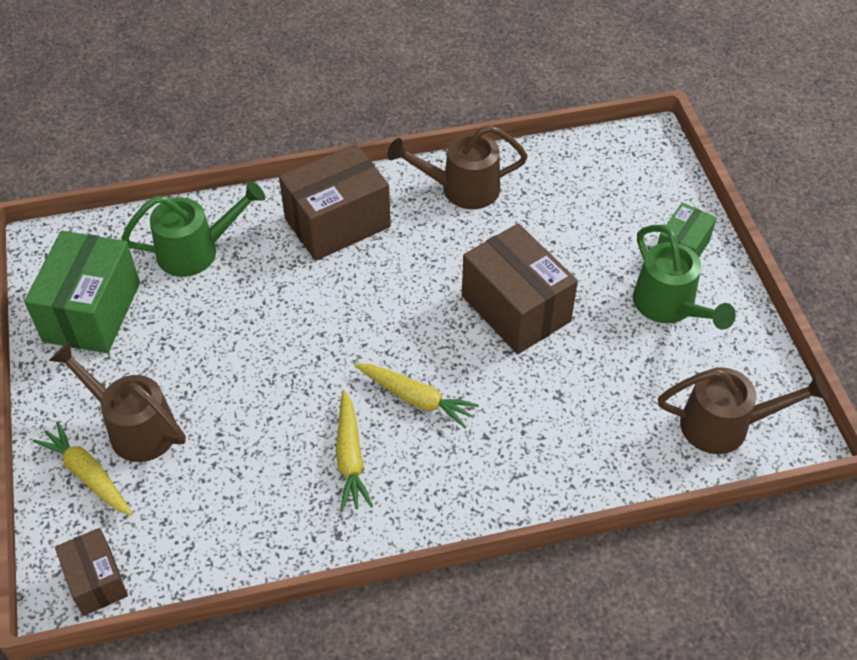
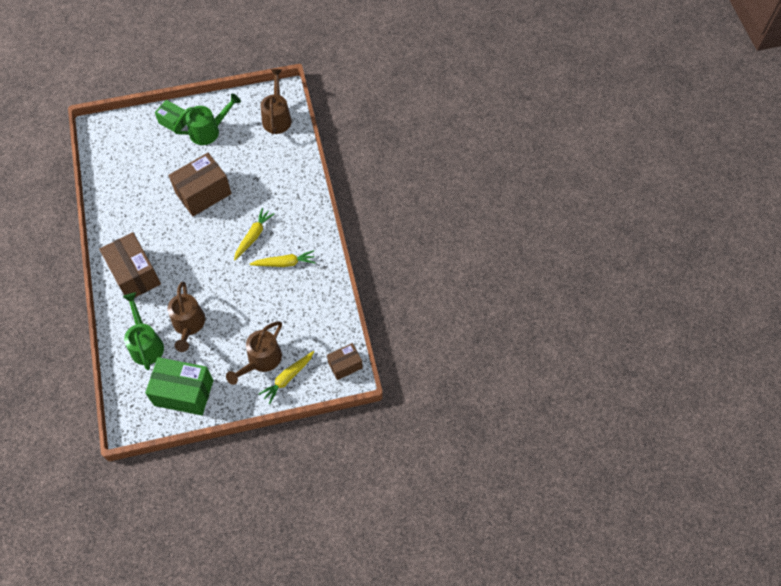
camera: 90 degrees left, 10 degrees up
(461, 189) = (118, 215): brown watering can -> brown watering can (188, 325)

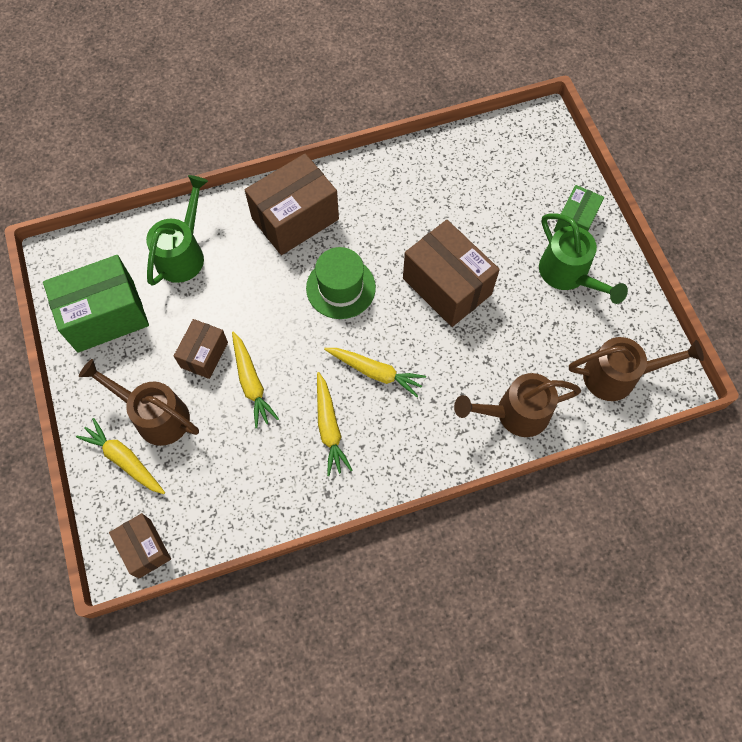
camera: 85 degrees right, 5 degrees up
(146, 344) = (183, 253): green watering can -> green watering can turned 45 degrees counterclockwise
(184, 392) = (106, 316): green box -> green box turned 60 degrees clockwise
(188, 325) = (214, 304): brown watering can -> brown watering can (514, 413)
(192, 251) = (340, 288): none -> green hat
(224, 331) = (204, 355): none -> brown box
(248, 304) = (251, 383): none -> yellow carrot

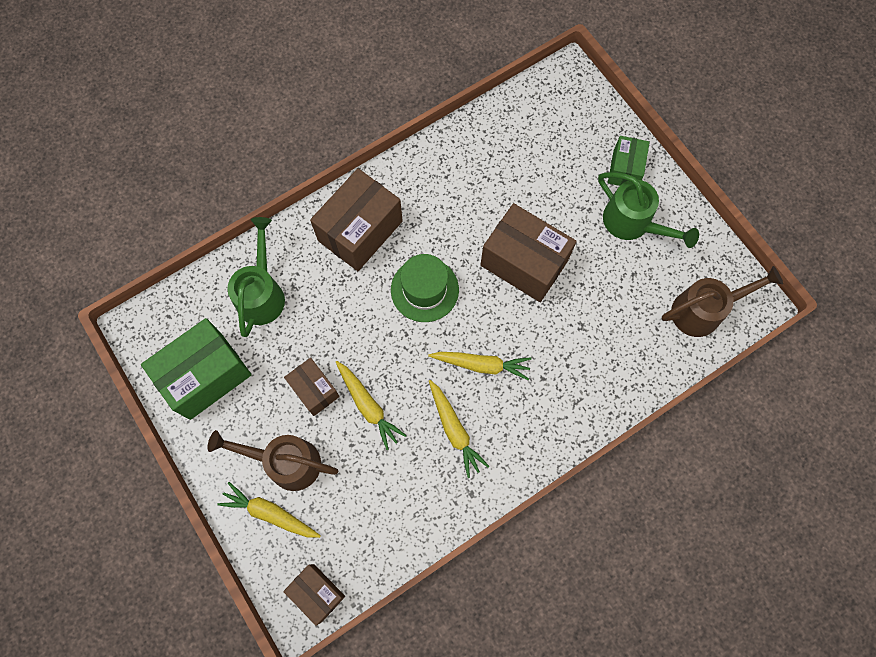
camera: 15 degrees left, 5 degrees up
(204, 355) = (314, 390): brown box -> brown box turned 45 degrees counterclockwise
(514, 413) = (620, 371): brown watering can -> none

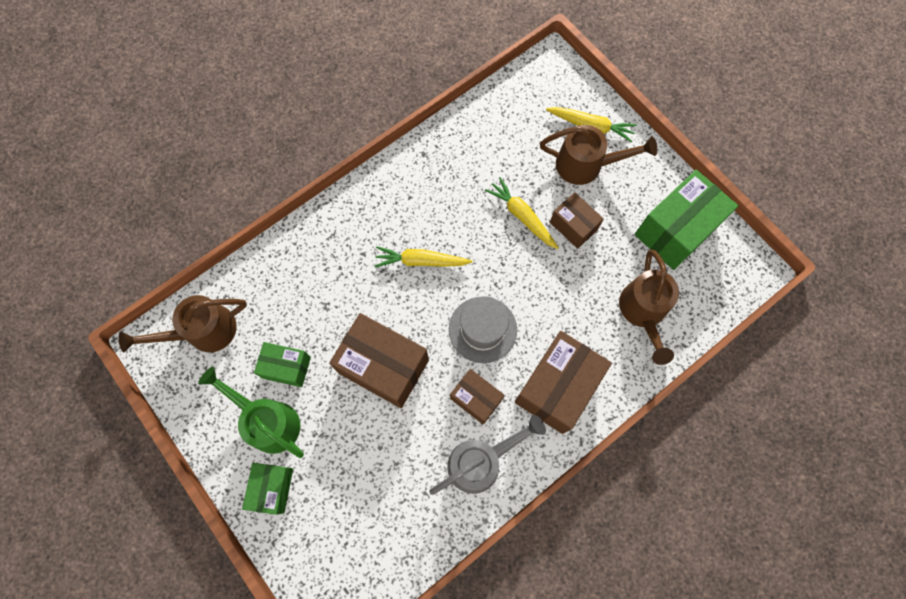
camera: 175 degrees right, 0 degrees up
(262, 293) = (643, 312): green watering can -> brown watering can
(317, 593) = (541, 75): brown box -> brown box (476, 399)
(424, 290) = (482, 329): green hat -> grey hat
(438, 175) = (481, 461): none -> grey watering can
(454, 430) = (442, 202): yellow carrot -> none
(618, 270) = (286, 367): none -> green box

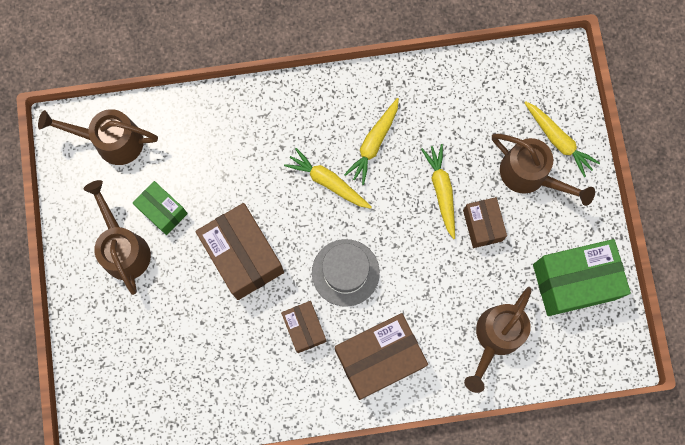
camera: 30 degrees right, 5 degrees up
(268, 421) = (123, 248): green watering can -> brown watering can
(272, 488) = (98, 305): green box -> none
(441, 208) = (373, 143): none -> yellow carrot
(481, 461) = (278, 382): grey watering can -> none

